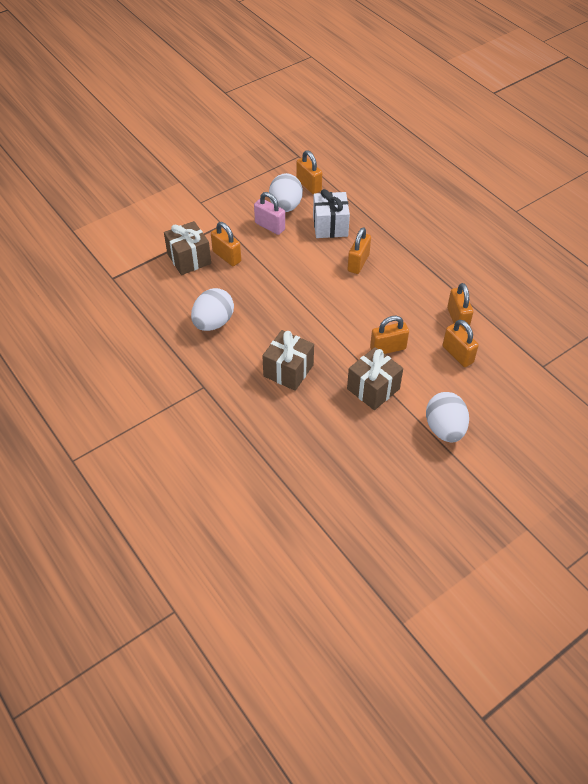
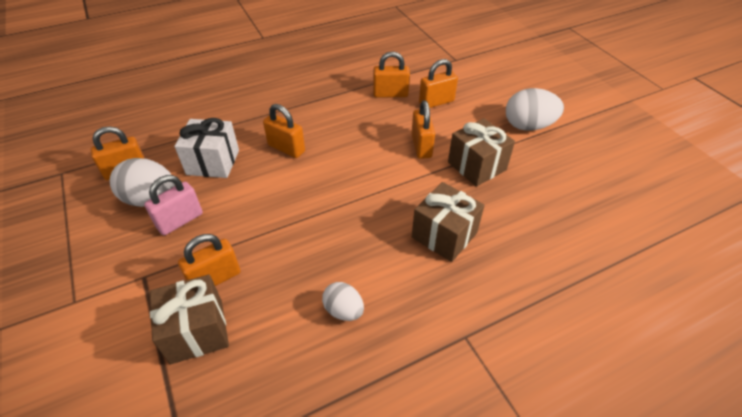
camera: 80 degrees left, 5 degrees down
(213, 322) = (343, 310): white egg -> white egg, size x0.60

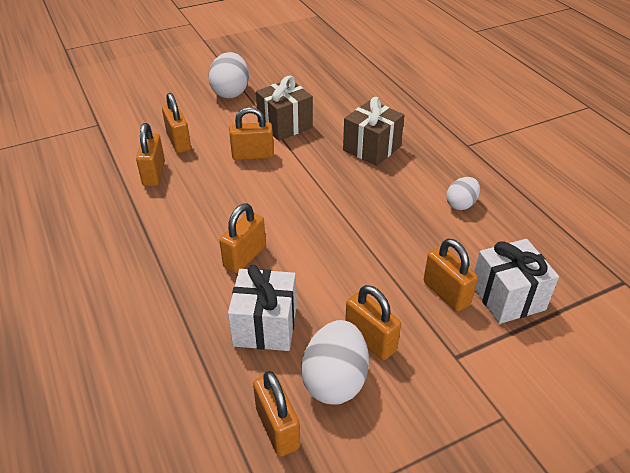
camera: 90 degrees left, 5 degrees down
(180, 221) = (370, 340): pink padlock -> orange padlock
(197, 331) = (507, 297): brown gift -> white gift

